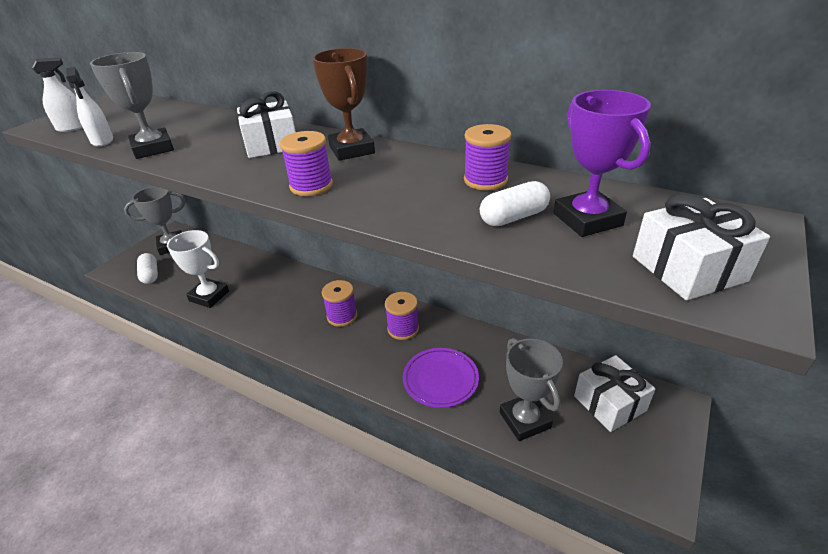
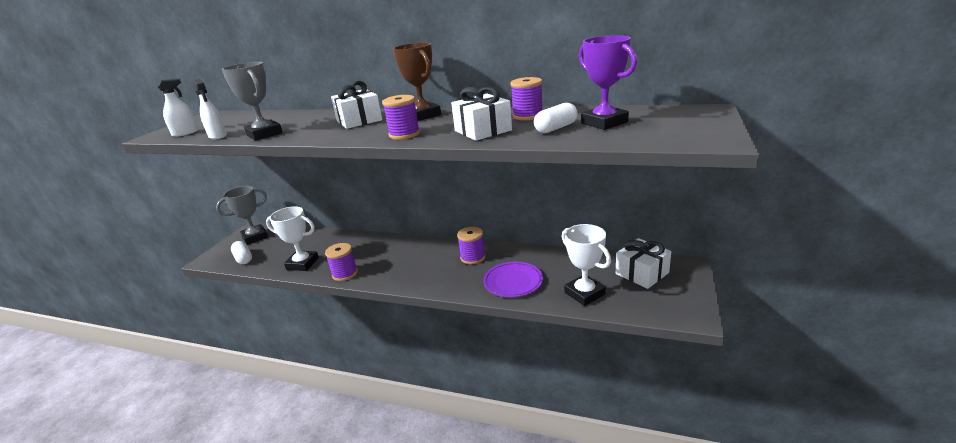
camera: 10 degrees left, 10 degrees down
(342, 316) = (421, 258): purple spool -> purple spool (345, 274)
(525, 420) = (584, 293): grey trophy -> white trophy
(688, 268) = (675, 132): white gift -> white gift (483, 130)

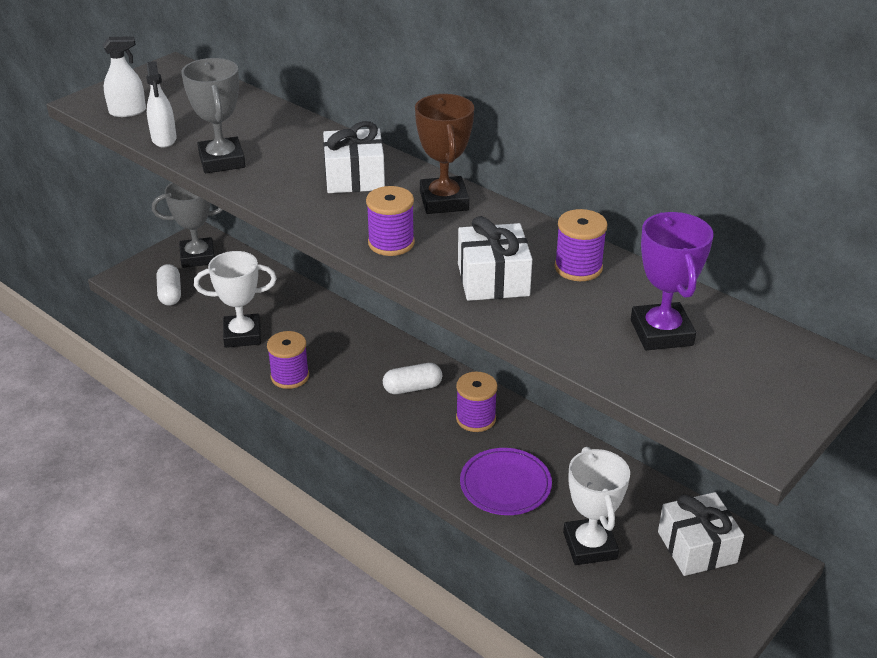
camera: 20 degrees right, 10 degrees up
(302, 264) = (242, 335): white trophy -> white trophy turned 45 degrees counterclockwise
(556, 128) = (588, 317): white capsule -> white capsule (412, 388)

